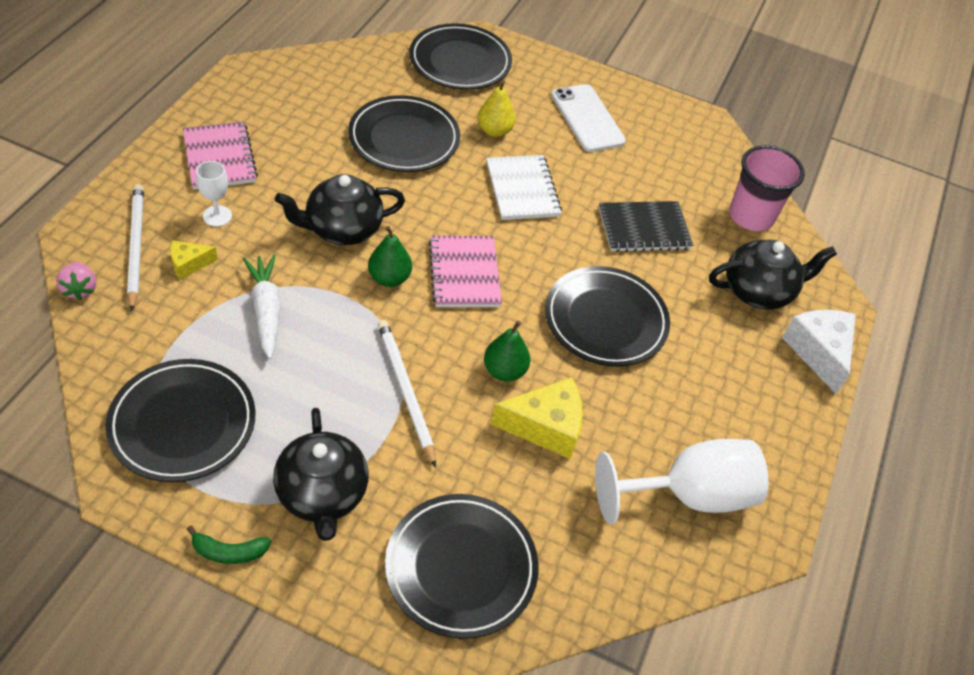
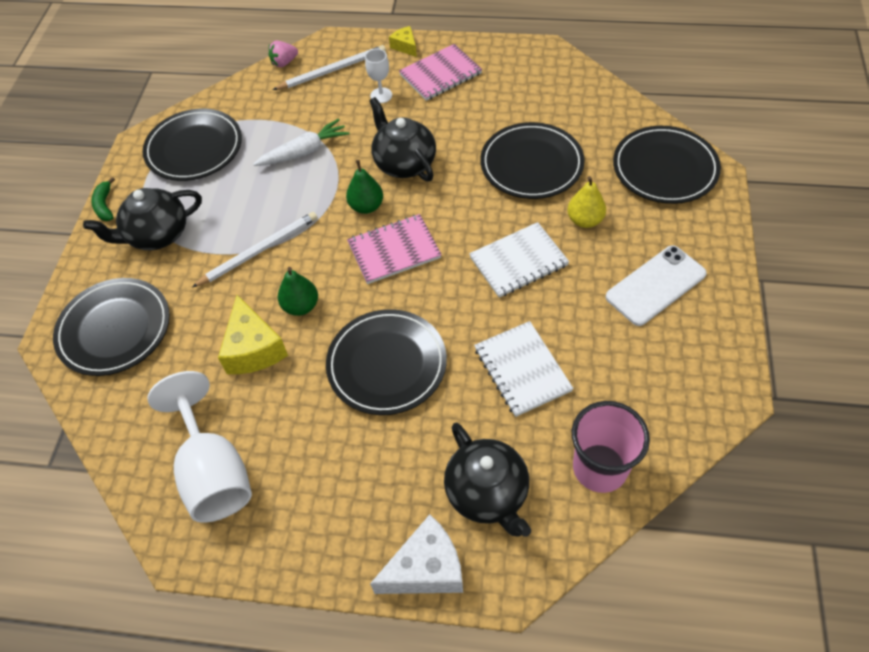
camera: 85 degrees right, 5 degrees up
(189, 264) = (329, 100): yellow cheese -> yellow cheese (405, 46)
(644, 228) = (522, 370): black notebook -> white notebook

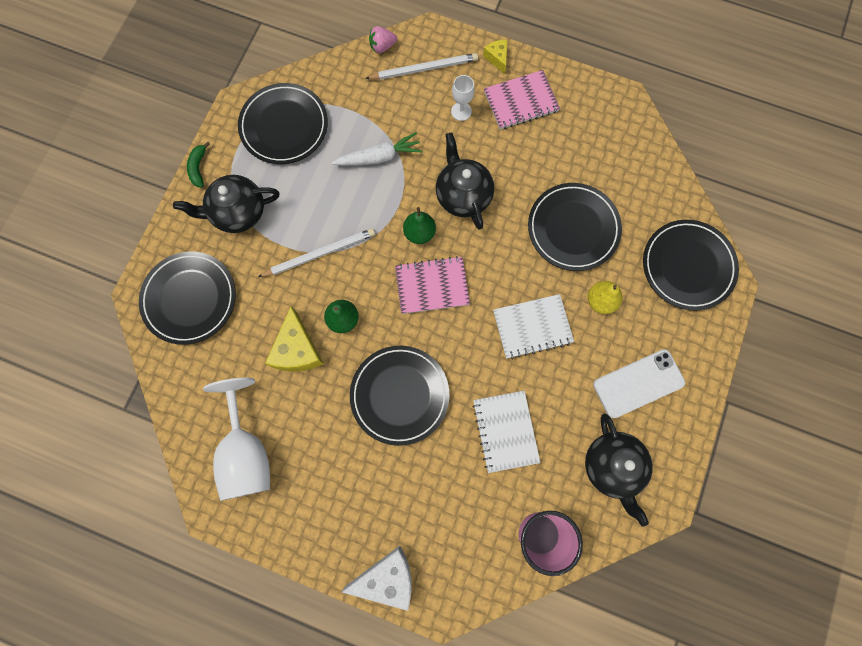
camera: 10 degrees right, 20 degrees up
(488, 493) = (448, 530): black teapot -> black teapot (612, 466)

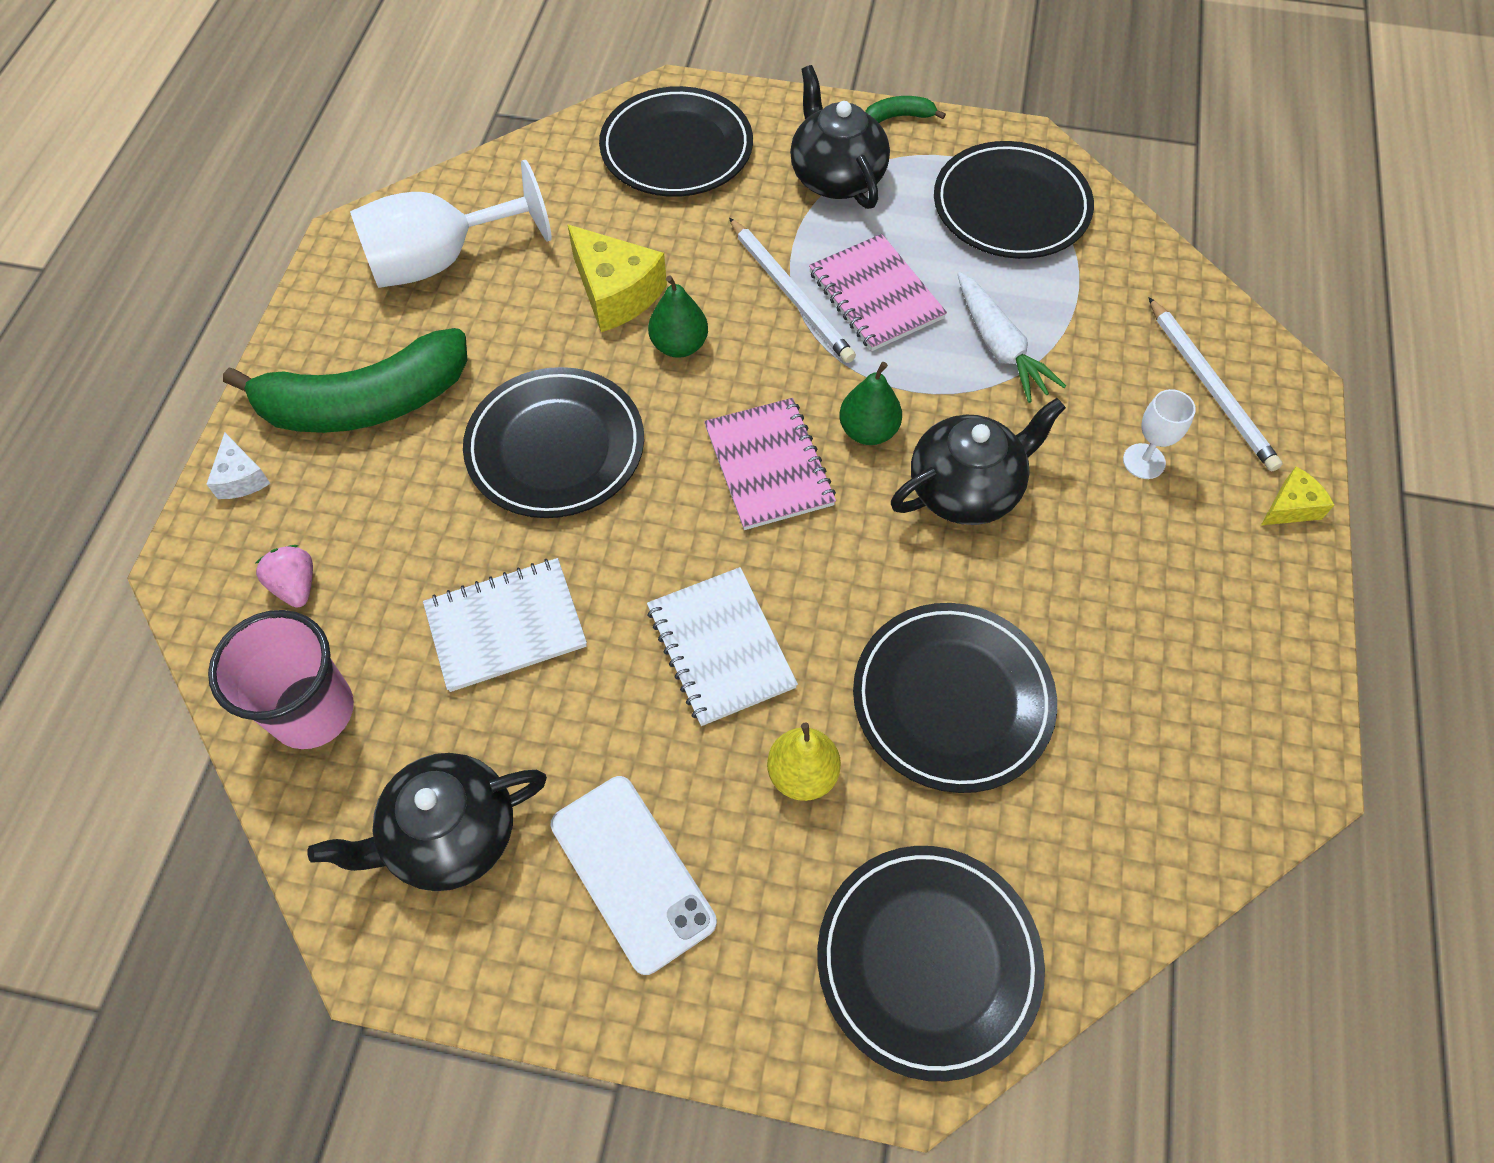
camera: 80 degrees right, 15 degrees down
(297, 349) = (616, 293): yellow cheese -> yellow cheese turned 120 degrees counterclockwise
(348, 502) = (365, 403): none -> green banana
(382, 47) = (1228, 316): pink strawberry -> pink strawberry (296, 585)
(387, 577) = (241, 478): white cheese -> white cheese, size x0.55
(521, 101) = (1209, 563): pink notebook -> pink notebook (875, 295)

